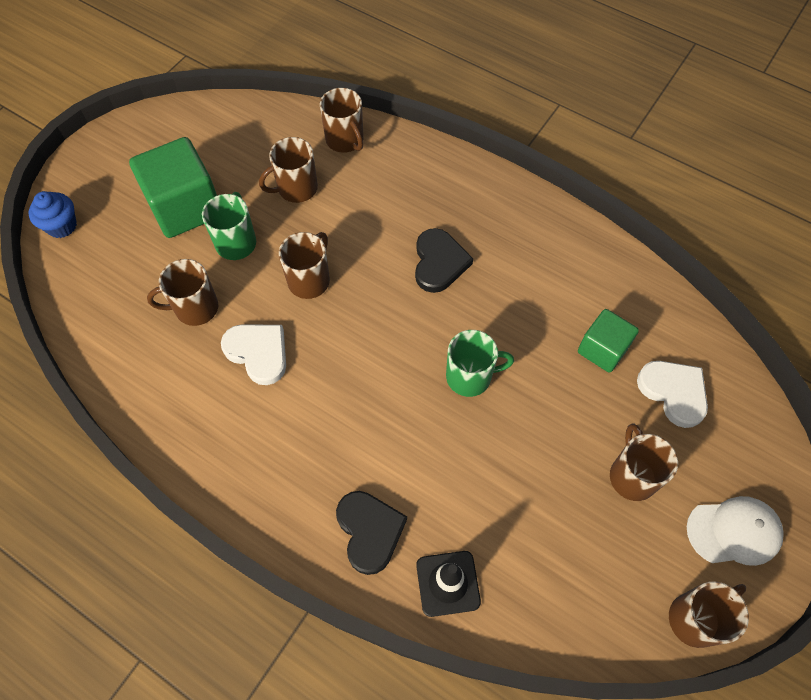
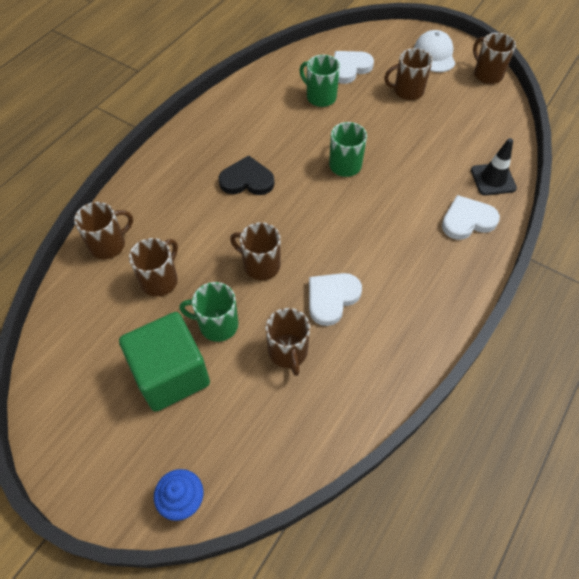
camera: 90 degrees left, 5 degrees down
(296, 188) = (160, 280): brown mug -> brown mug turned 120 degrees counterclockwise
(369, 531) = (467, 220): black heart -> white heart
(602, 349) = (320, 97): green cube -> green mug

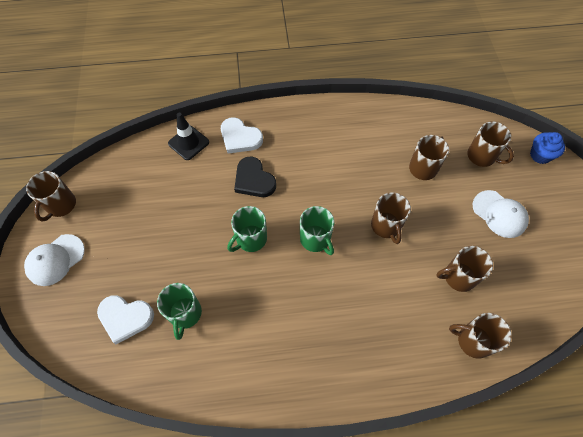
camera: 130 degrees left, 5 degrees up
(171, 374) = (499, 214): green cube -> white cap
(217, 325) = (448, 216): green mug -> green mug (315, 239)
(247, 180) = (326, 295): black heart -> black heart (254, 180)
(331, 298) = (368, 170): white heart -> none
(407, 91) = (126, 250): brown mug -> brown mug (482, 156)

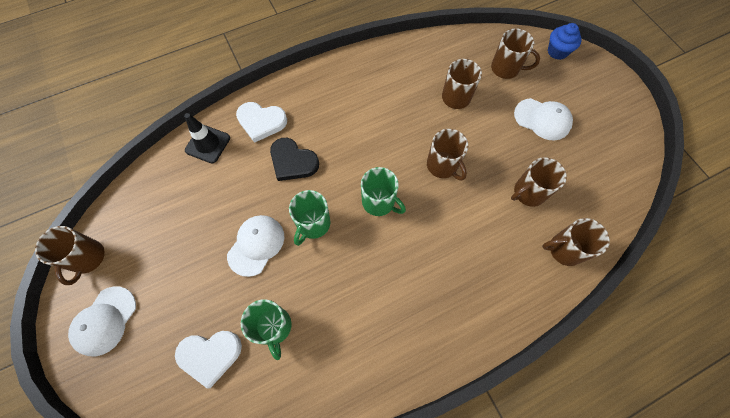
camera: 20 degrees left, 5 degrees up
(196, 240) = (256, 245): none -> white cap

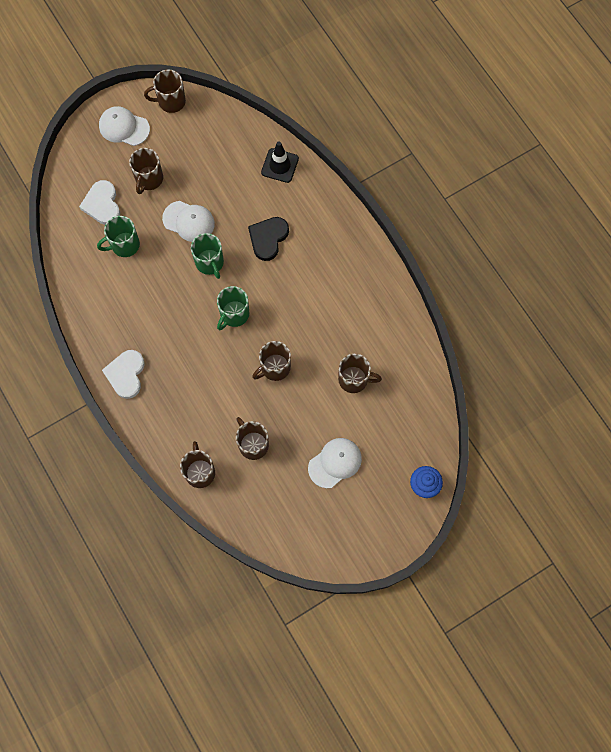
camera: 85 degrees right, 5 degrees up
(261, 122) = (307, 205): white heart -> white heart (126, 374)
(313, 224) = (210, 263): green mug -> green mug turned 135 degrees counterclockwise
(506, 68) = (395, 429): brown mug -> brown mug (149, 179)
(542, 119) = (335, 463): white cap -> white cap turned 150 degrees counterclockwise

